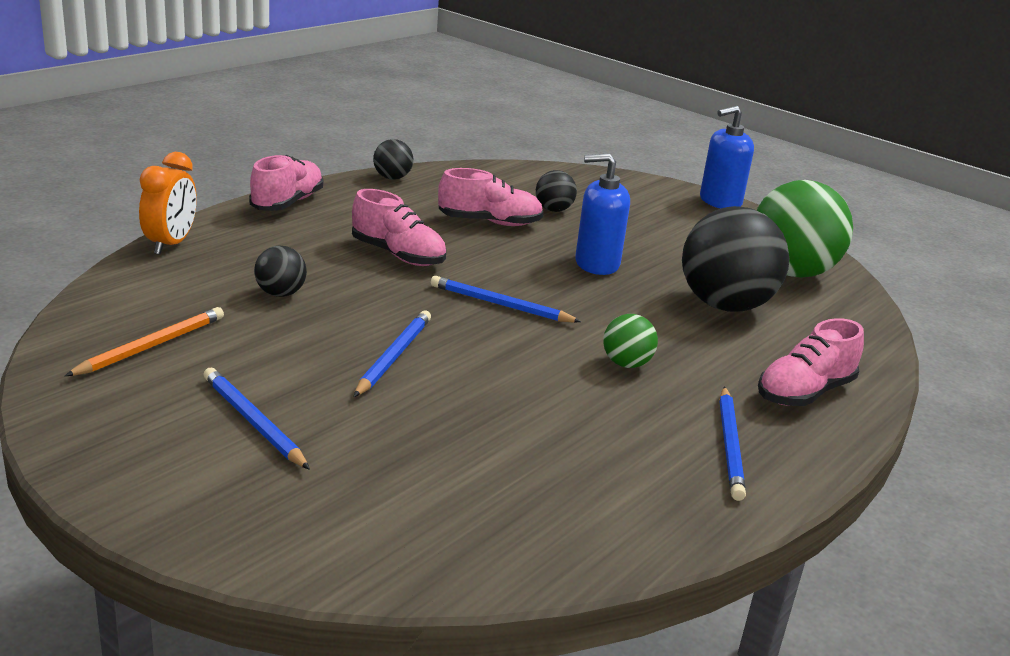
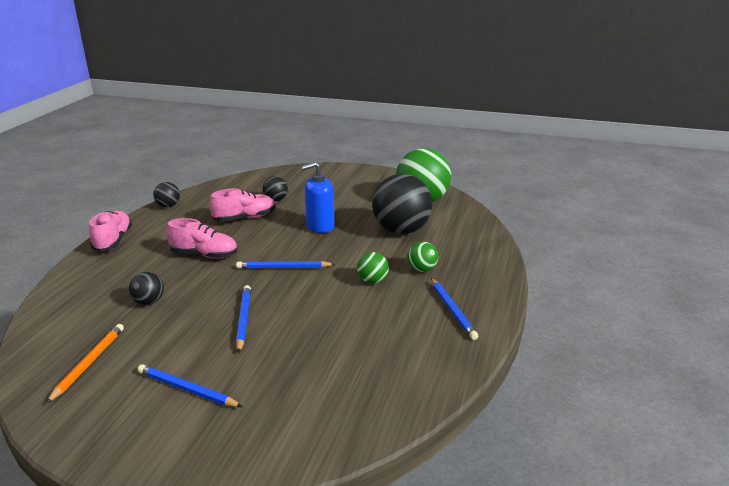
camera: 20 degrees left, 0 degrees up
(171, 244) = (55, 291): orange clock -> none
(719, 371) = (422, 270): none -> green ball
(720, 202) = (361, 170): blue soap dispenser -> none
(804, 392) = (469, 268): pink shoe -> none

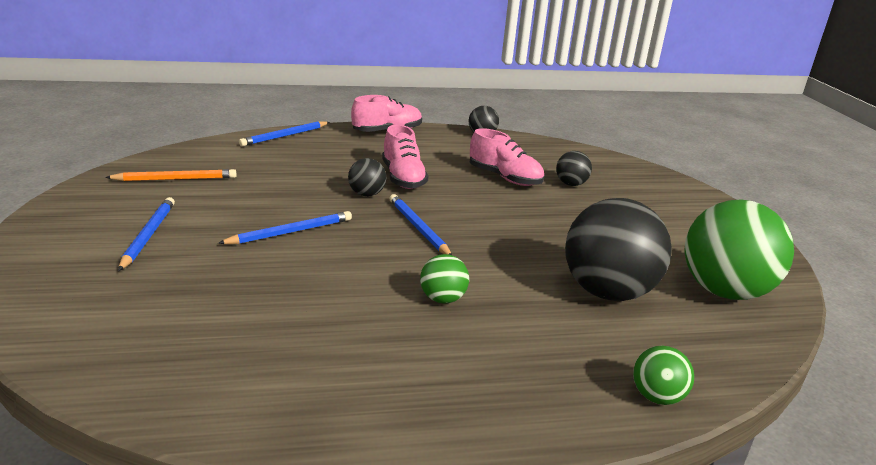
camera: 60 degrees right, 0 degrees up
(149, 302) = (291, 176): black ball -> black ball (366, 194)
(320, 226) = (542, 227): blue soap dispenser -> none
(422, 270) = (513, 336): green ball -> green ball (656, 397)
(452, 310) = (421, 391): blue pencil -> blue pencil (285, 136)

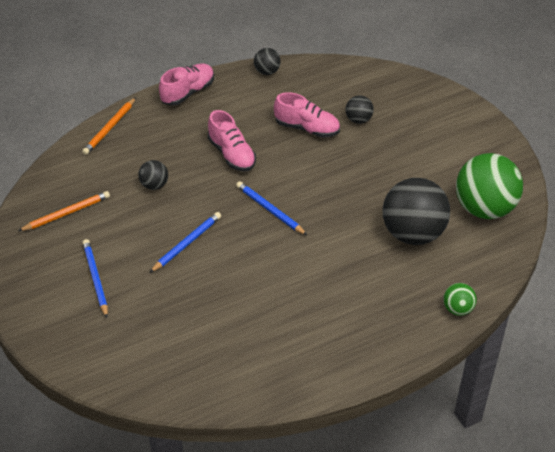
camera: 15 degrees left, 20 degrees up
(285, 136) = (109, 128): blue pencil -> orange pencil
(366, 194) = (215, 184): black ball -> black ball (154, 185)
(442, 299) = (315, 273): green ball -> none

